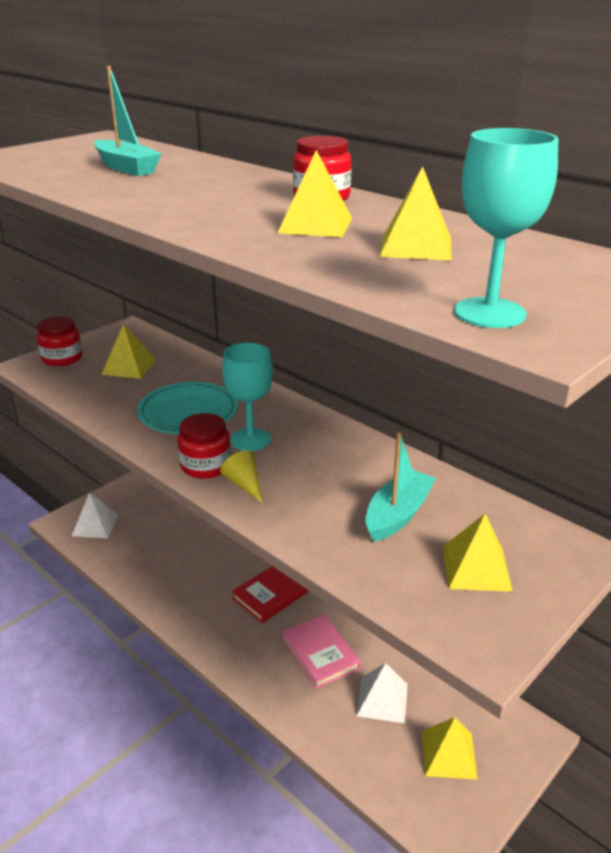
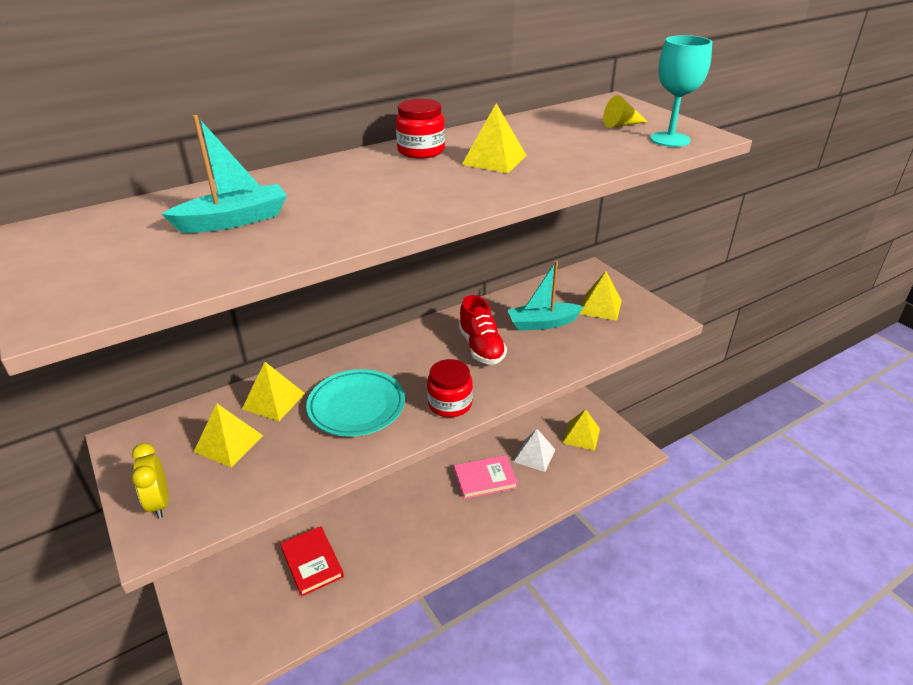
camera: 75 degrees left, 5 degrees up
(62, 358) = (159, 503): red jar -> yellow clock
(95, 525) = (241, 635): white pyramid -> none
(244, 484) = (484, 386): yellow cone -> yellow cone (621, 125)
(250, 439) = (420, 374): turquoise goblet -> none
(272, 594) = (412, 497): red book -> red book (312, 562)
(318, 472) = (481, 347): none -> red shoe
(397, 514) = (542, 323): turquoise boat -> turquoise boat turned 60 degrees counterclockwise
(416, 247) = (555, 139): yellow pyramid -> yellow pyramid (273, 401)

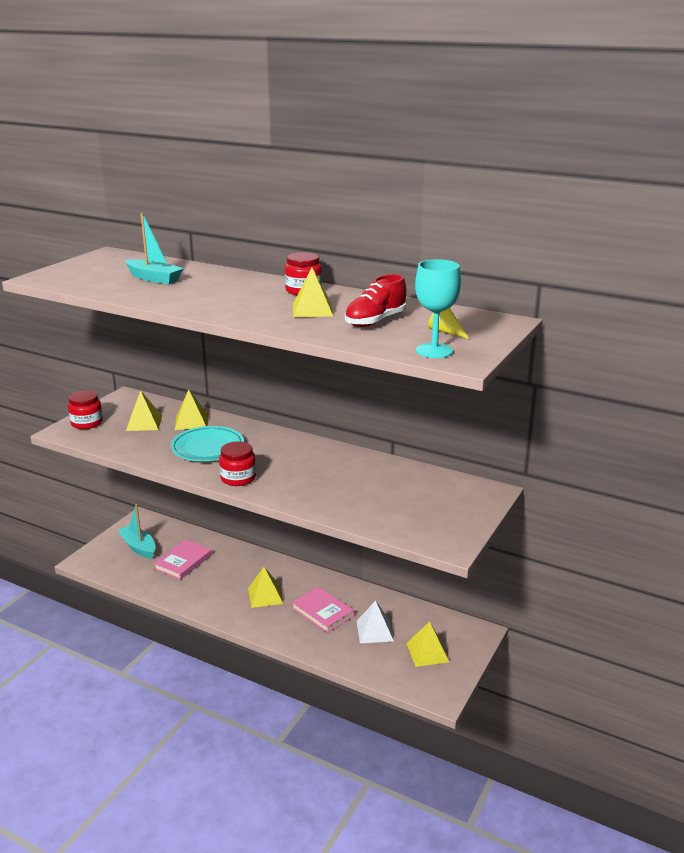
camera: 60 degrees right, 10 degrees down
(159, 503) = (87, 423): yellow clock -> red jar
(312, 562) = (183, 562): red book -> pink book
(481, 347) = (316, 471): red shoe -> red shoe (375, 321)
(542, 323) = (377, 488): turquoise boat -> turquoise boat (138, 547)
(600, 307) = (434, 509): yellow pyramid -> yellow pyramid (265, 595)

